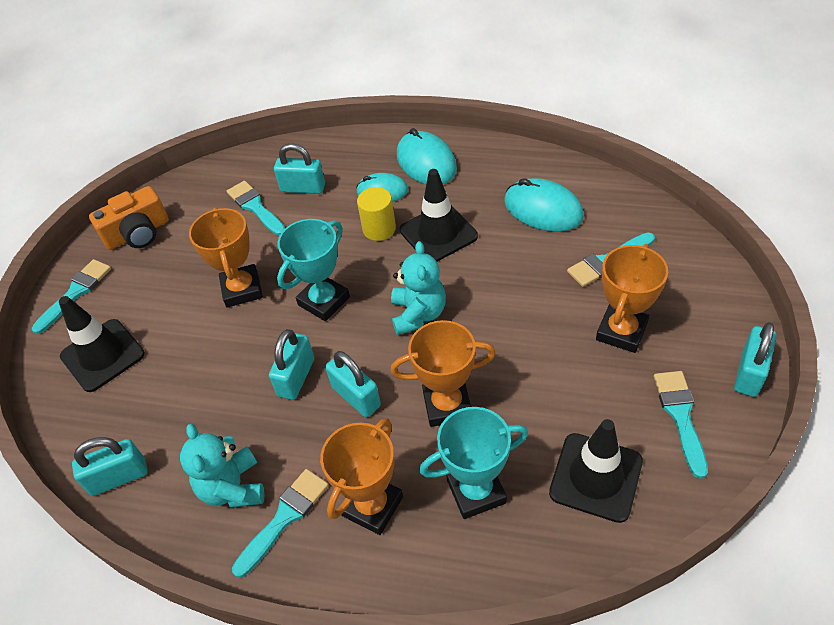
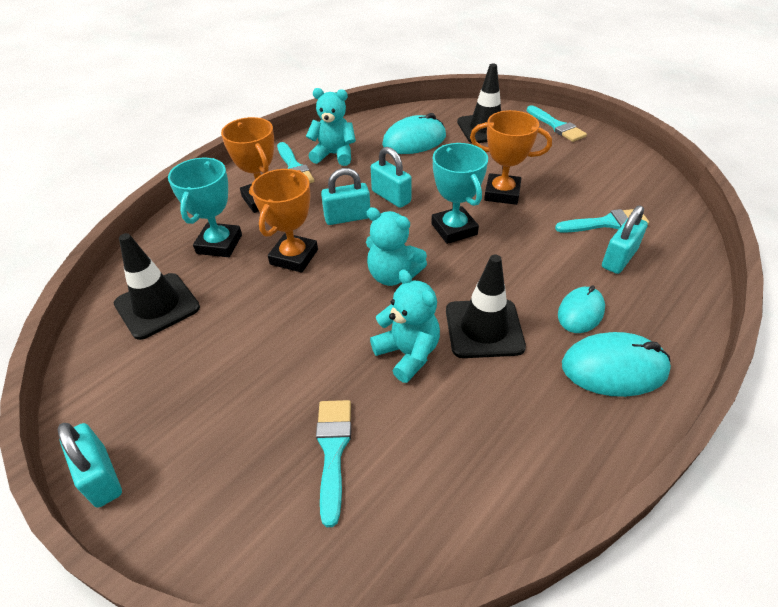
camera: 115 degrees right, 5 degrees down
(119, 477) = (383, 122): turquoise padlock -> none
(138, 233) = (609, 159): orange camera -> none
(379, 229) = (521, 289): yellow cylinder -> none
(497, 263) = (408, 354): none -> turquoise teddy bear
(543, 209) = (458, 438): turquoise mouse -> turquoise mouse (414, 140)
(621, 331) = (245, 403): orange trophy -> none
(680, 416) = (133, 388): turquoise brush -> none

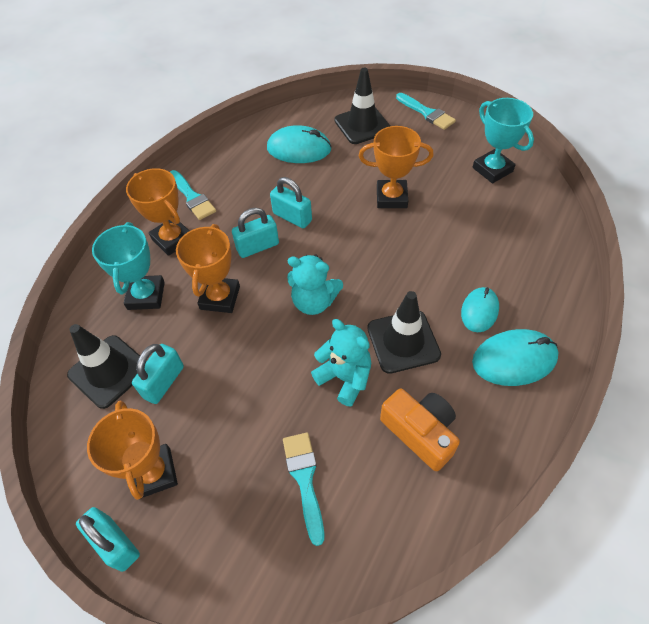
camera: 10 degrees left, 10 degrees up
(168, 412) = (154, 473): none -> orange trophy
(334, 155) = (227, 177): turquoise teddy bear -> none
(414, 140) = (299, 149): turquoise mouse -> turquoise mouse turned 45 degrees clockwise
(454, 229) = (357, 244): turquoise trophy -> turquoise trophy (492, 169)
(483, 425) = (420, 432): none -> orange camera
(606, 223) = (487, 216): turquoise brush -> none
(619, 258) = (503, 251): turquoise padlock -> turquoise padlock (164, 382)

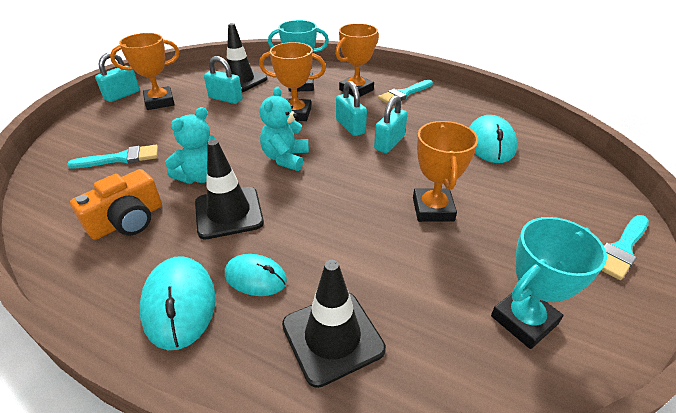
camera: 85 degrees right, 15 degrees down
(362, 125) = (556, 187): black traffic cone -> black traffic cone (332, 337)

